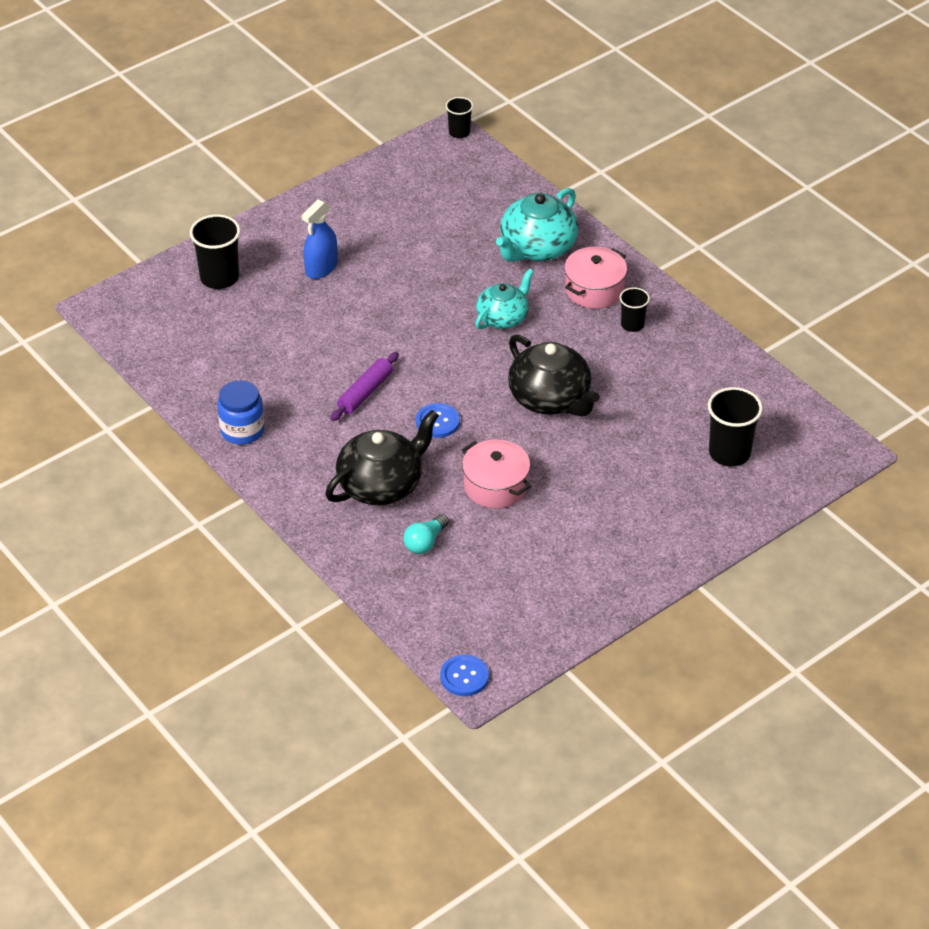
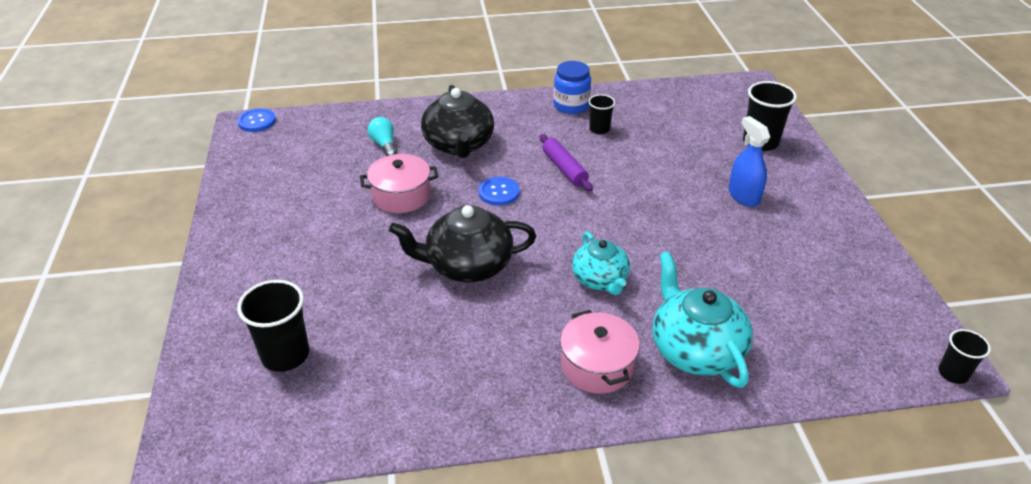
camera: 120 degrees right, 5 degrees down
(632, 325) = (520, 370): black cup -> black cup (599, 129)

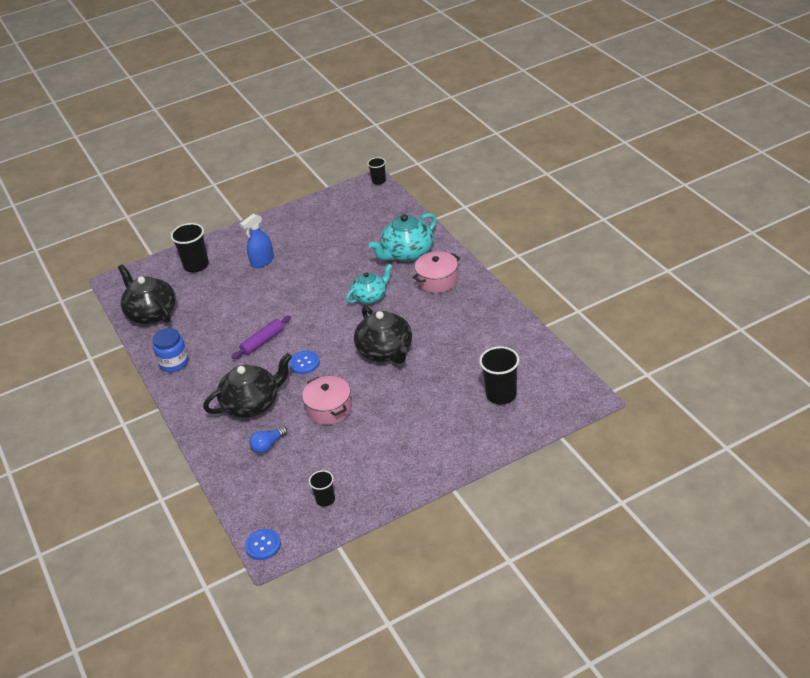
camera: 105 degrees left, 0 degrees up
(384, 145) = (268, 445): turquoise light bulb -> blue light bulb
(599, 129) = (204, 339): black cup -> black cup (325, 499)
(674, 101) = (151, 313): none -> black teapot

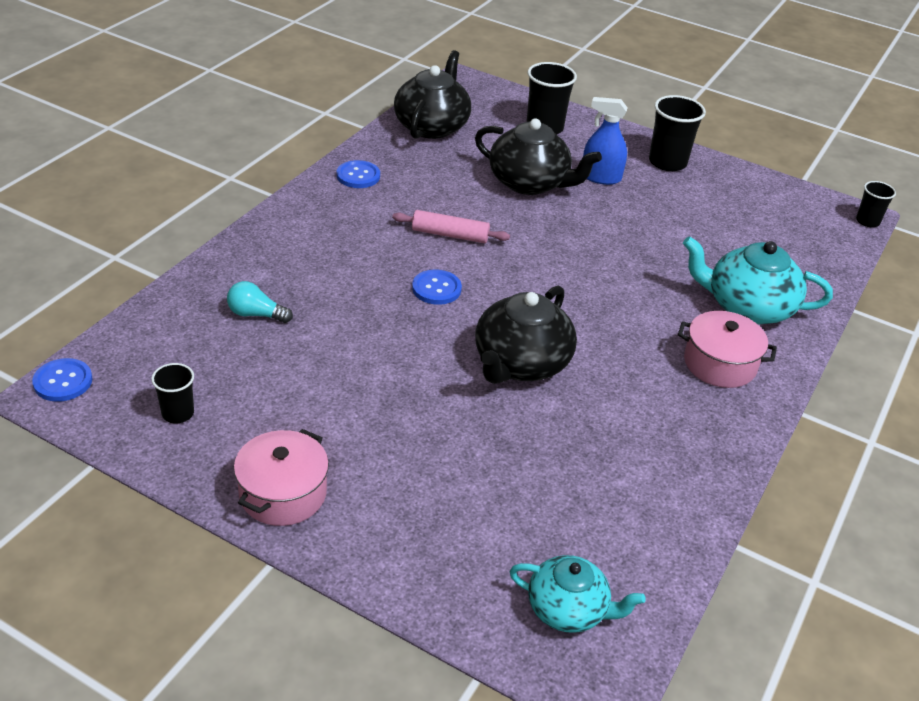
camera: 50 degrees right, 0 degrees up
(174, 363) = (358, 176): blue jar -> blue button
(252, 404) = (326, 270): black teapot -> black teapot (529, 183)
(262, 342) = (450, 235): purple rolling pin -> pink rolling pin
(268, 445) = (256, 314): blue light bulb -> turquoise light bulb
(329, 409) = (362, 348): pink pot -> pink pot (283, 493)
(370, 297) = (621, 303): turquoise teapot -> turquoise teapot (568, 609)
(501, 395) = (522, 545): black cup -> black cup (667, 162)

